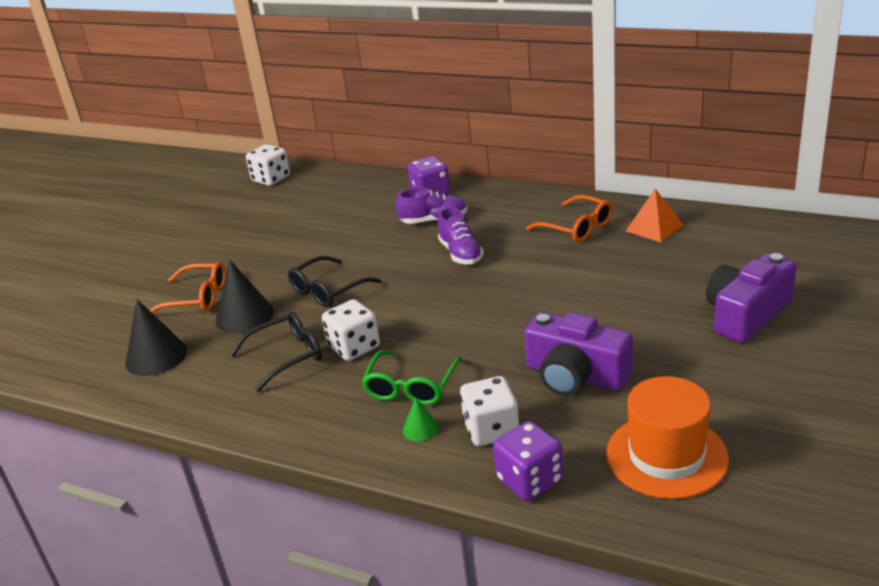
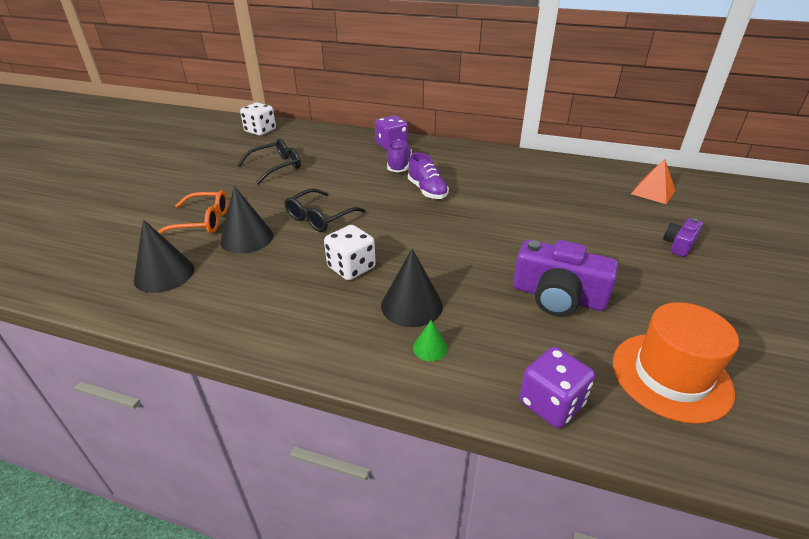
camera: 10 degrees left, 5 degrees up
(286, 356) = (289, 275): black glasses -> black glasses (276, 167)
(411, 386) = (411, 305): green glasses -> black cone
(434, 221) = (399, 165): purple shoe -> purple shoe turned 75 degrees counterclockwise
(491, 430) = (498, 349): white dice -> none
(576, 227) = (515, 173): orange glasses -> none
(654, 228) = (576, 175): orange pyramid -> orange pyramid (653, 192)
(746, 314) = (679, 244): purple camera -> purple camera, size x0.53

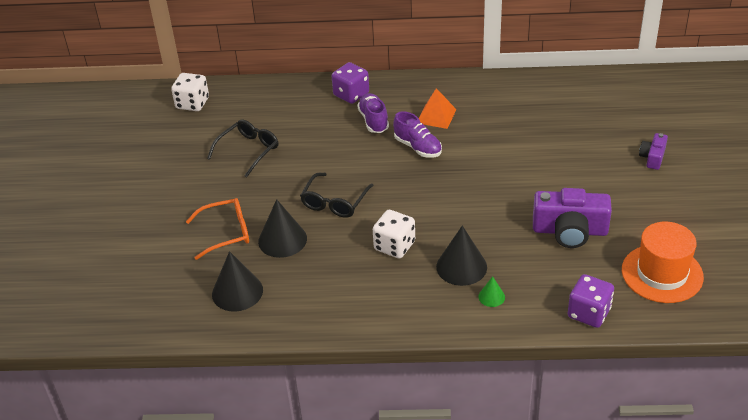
camera: 15 degrees left, 5 degrees up
(653, 192) = (622, 102): orange pyramid -> orange pyramid (436, 116)

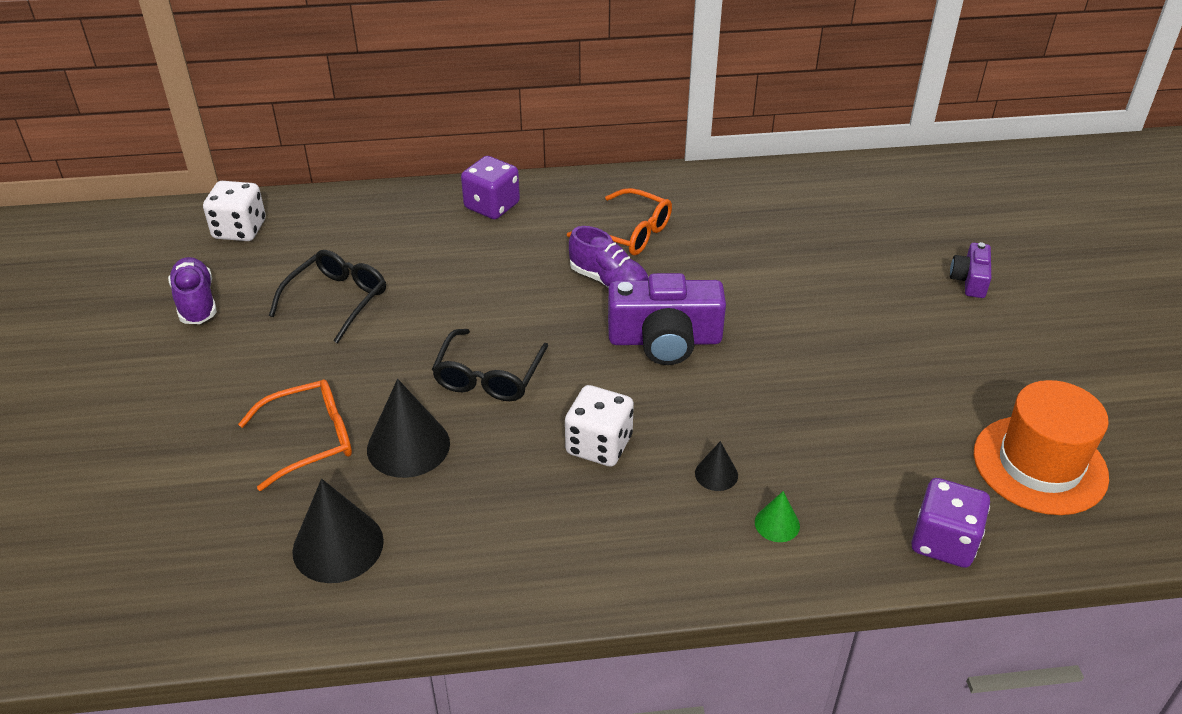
camera: 10 degrees left, 0 degrees up
(373, 120) = (533, 244): purple shoe -> purple shoe (196, 303)
(436, 116) = (629, 233): orange pyramid -> orange glasses
(461, 267) = (716, 474): black cone -> black cone, size x0.51
(570, 231) = (876, 402): purple camera -> purple camera (665, 339)

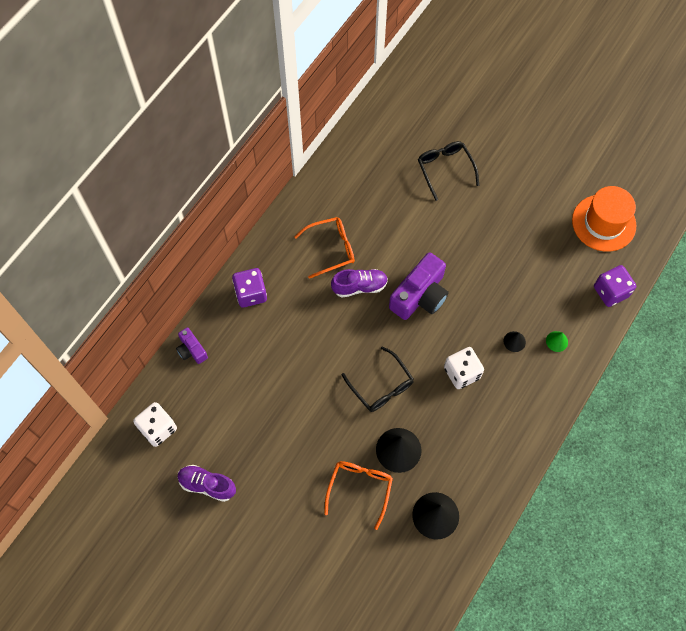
camera: 50 degrees left, 25 degrees up
(336, 300) = (265, 417): black glasses -> black glasses (445, 169)
(970, 280) = (488, 143): purple camera -> purple camera (192, 350)

